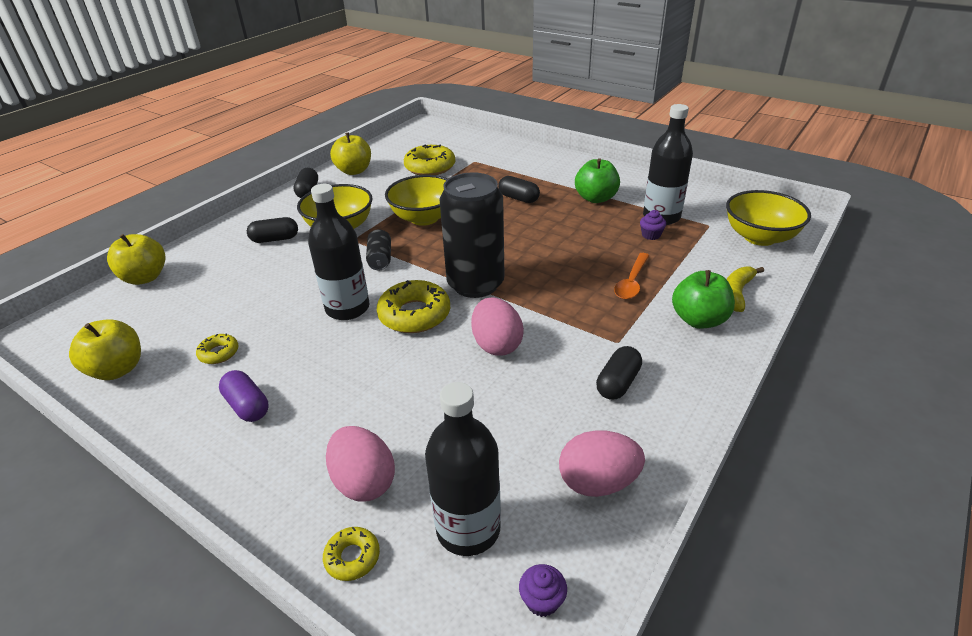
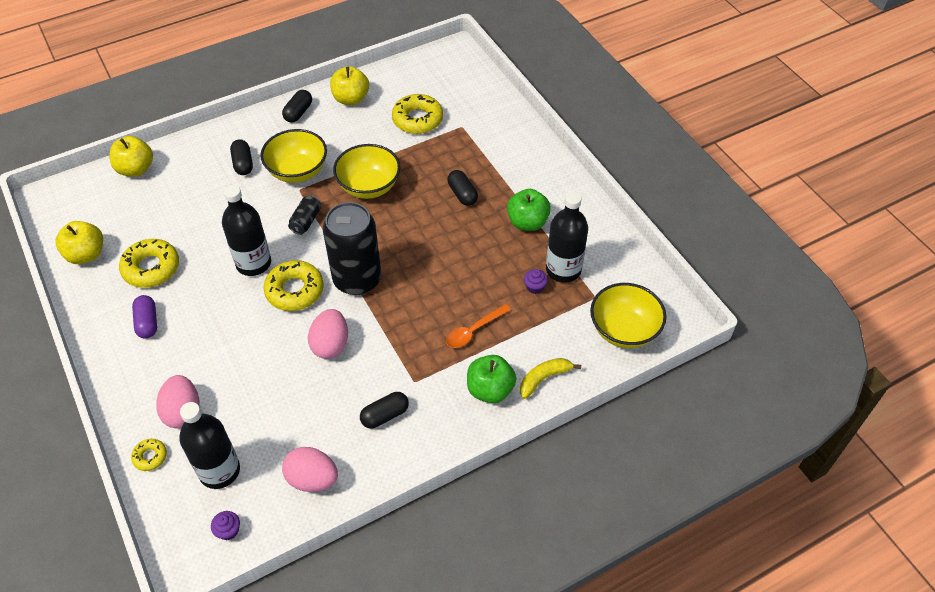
camera: 25 degrees right, 15 degrees up
(219, 353) = (151, 268): yellow donut -> yellow donut, size x1.93
(275, 239) = (243, 164): black capsule -> black capsule turned 60 degrees clockwise

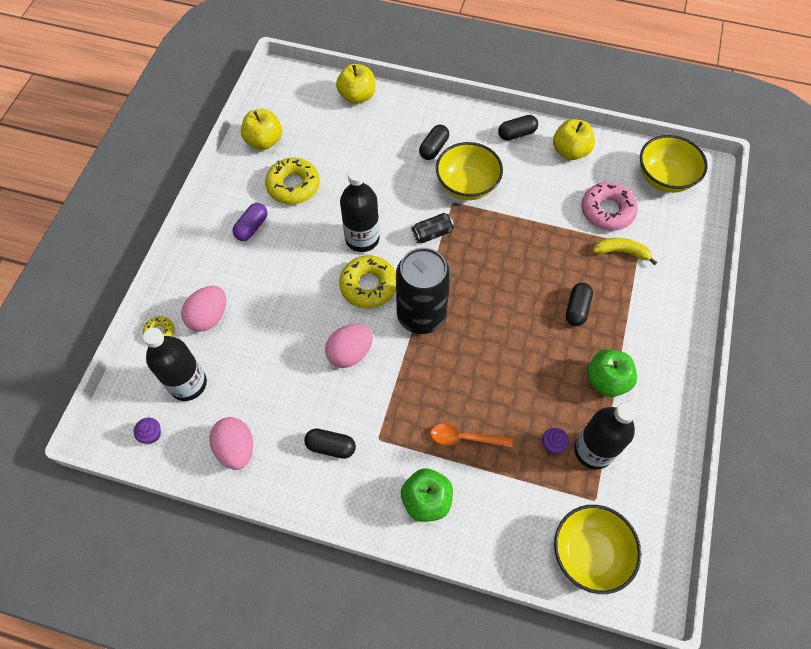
camera: 45 degrees right, 10 degrees up
(369, 186) = (508, 241): yellow bowl -> yellow bowl (664, 178)
(417, 119) = (607, 211): yellow donut -> pink donut
(544, 378) = (477, 532): yellow banana -> yellow banana (621, 252)

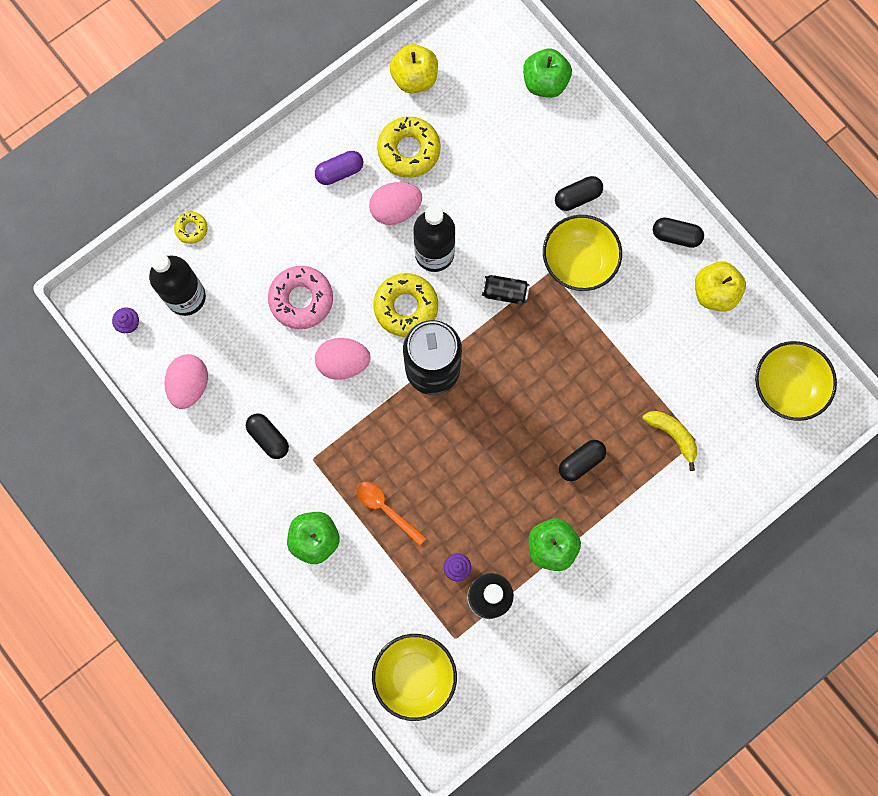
camera: 35 degrees right, 15 degrees up
(209, 317) = (243, 242): pink egg -> pink egg (395, 210)
(357, 96) = (545, 83): yellow apple -> green apple
(607, 211) = (696, 383): pink donut -> pink donut (301, 299)

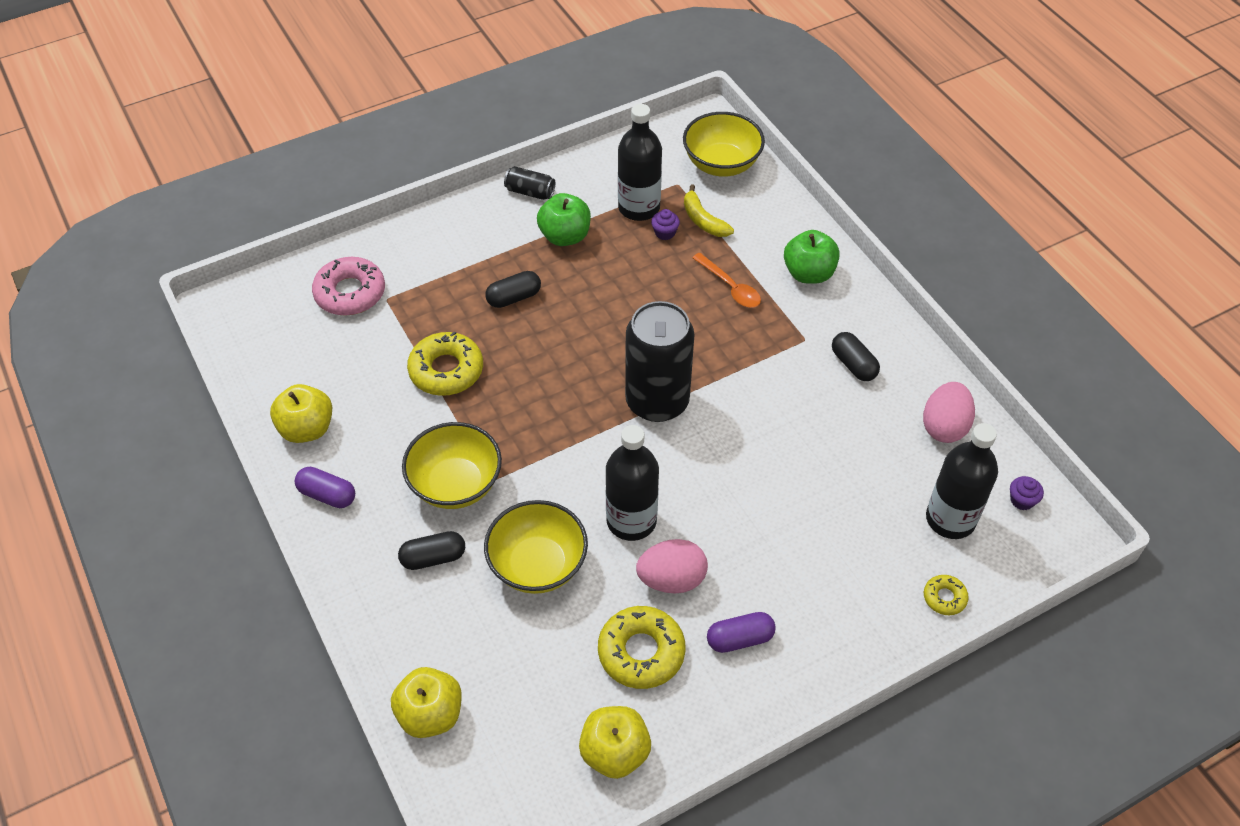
camera: 170 degrees left, 25 degrees down
(301, 299) = (805, 495): pink donut -> pink donut (350, 293)
(343, 363) = (760, 422): pink egg -> none
(406, 307) = (677, 468): yellow donut -> yellow donut (446, 370)
(505, 292) = (554, 465): black can -> black can (530, 192)
(545, 83) = (430, 714): green apple -> yellow apple
(672, 435) = (408, 306): yellow banana -> yellow banana (703, 220)
(676, 236) = (327, 495): black capsule -> purple capsule
(786, 387) = (268, 330): yellow bowl -> yellow bowl (538, 565)

